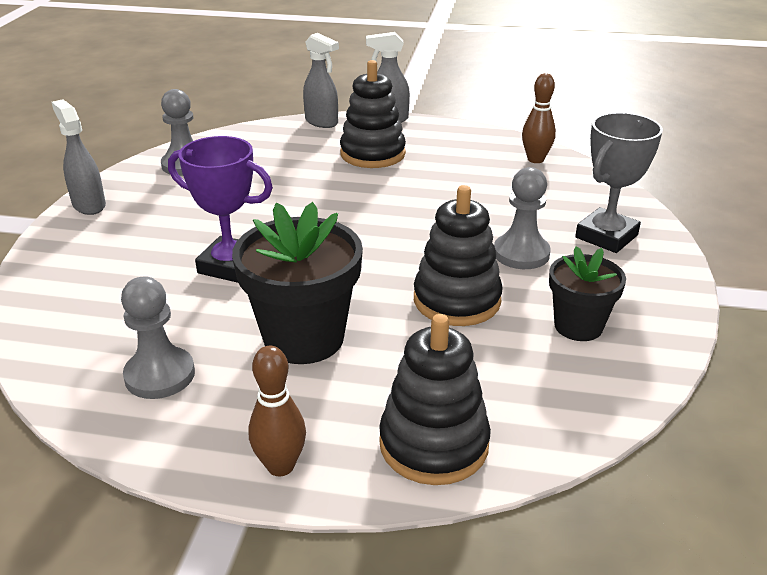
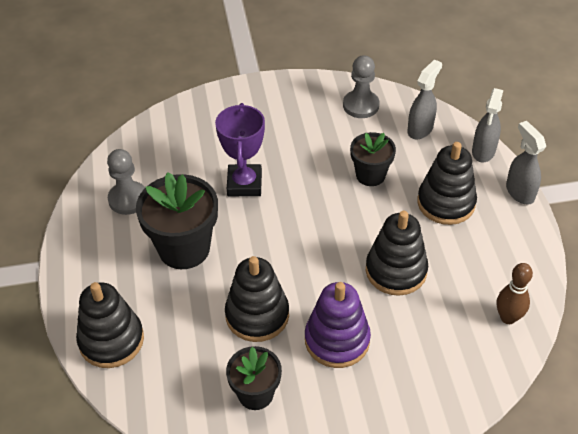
camera: 70 degrees right, 15 degrees up
(89, 205) = (281, 86): grey spray bottle -> grey spray bottle (420, 129)
(280, 466) = (76, 278): brown bowling pin -> none
(297, 183) = (370, 175): none -> black flower pot
(444, 199) = (396, 271): none -> black stacking toy
(521, 254) = (337, 340): grey pawn -> purple stacking toy
(606, 236) = (393, 394): grey trophy -> none

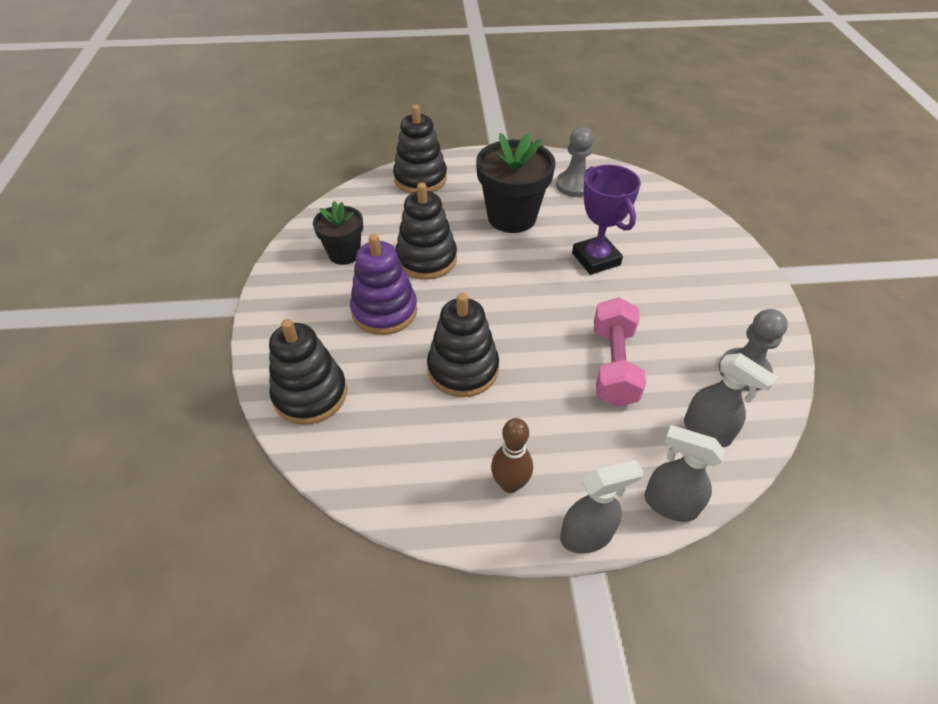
camera: 95 degrees right, 0 degrees up
(244, 184) = (596, 259): purple trophy -> purple trophy turned 60 degrees clockwise
(370, 175) = (613, 365): black flower pot -> pink dumbbell
(446, 203) = (566, 437): black stacking toy -> black stacking toy (310, 394)
(508, 317) = (375, 468): brown bowling pin -> brown bowling pin (510, 484)

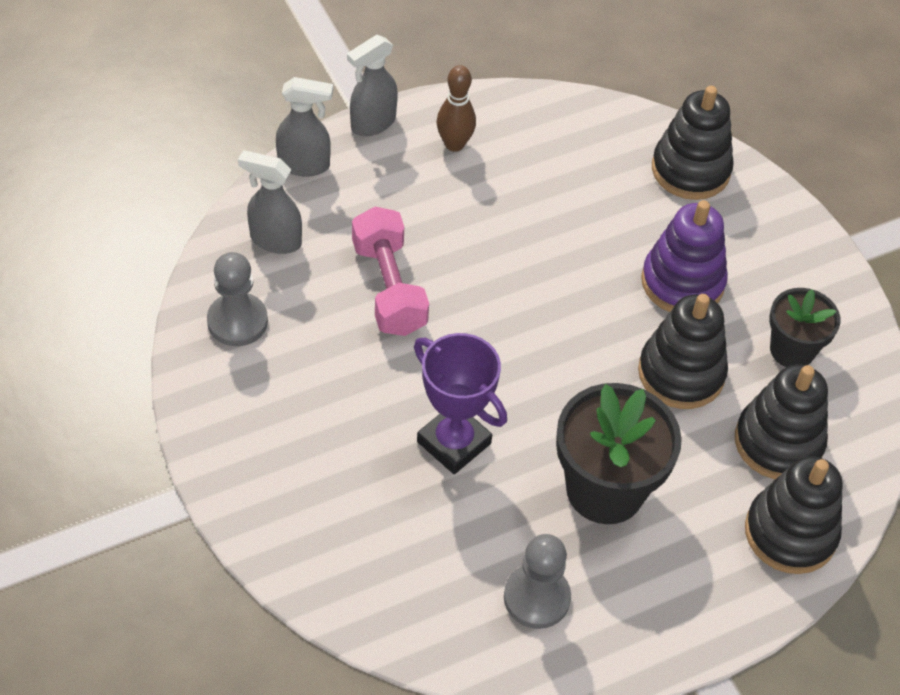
camera: 155 degrees right, 5 degrees up
(463, 369) = (552, 237): black stacking toy -> black stacking toy (778, 442)

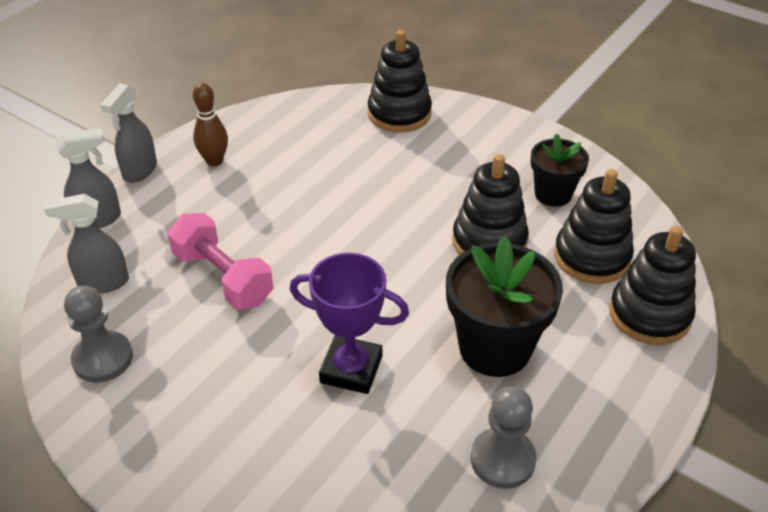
camera: 25 degrees left, 10 degrees down
(682, 282) = (445, 183): purple stacking toy -> none

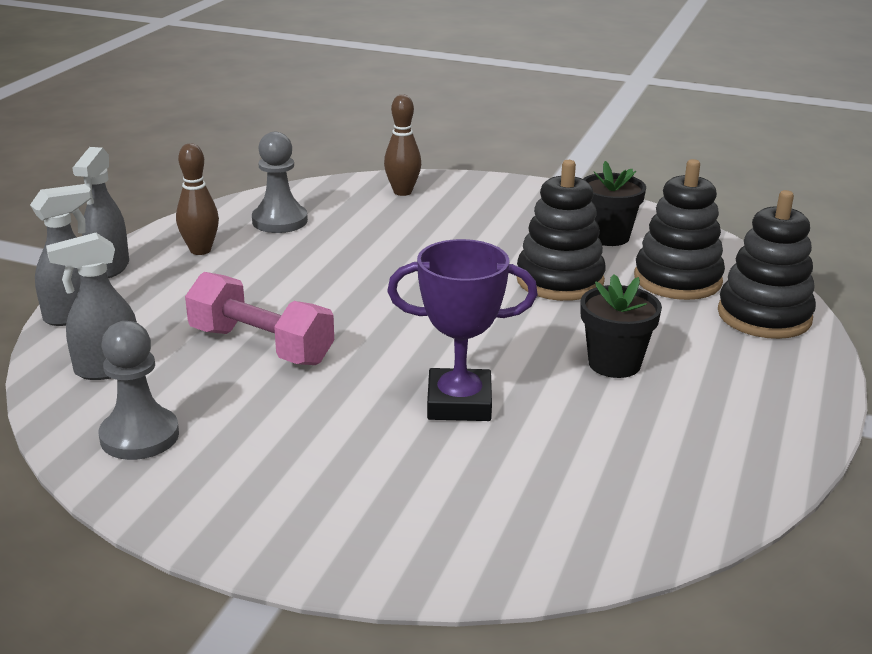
camera: 15 degrees left, 15 degrees down
(399, 113) = (402, 192): black stacking toy -> brown bowling pin
(495, 348) = (614, 364): black flower pot -> black flower pot, size x0.61
(502, 459) = (675, 453): grey pawn -> grey pawn (279, 221)

